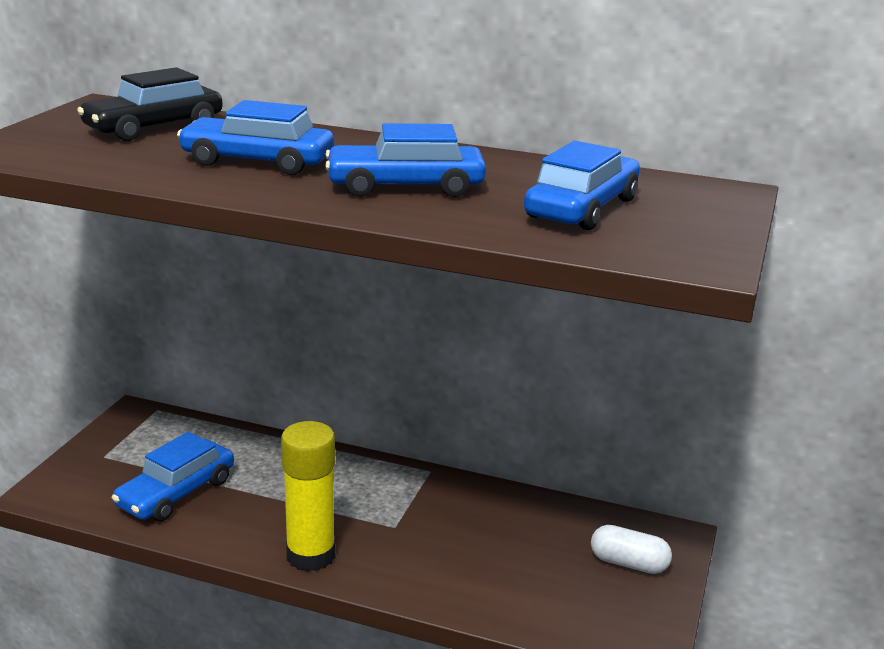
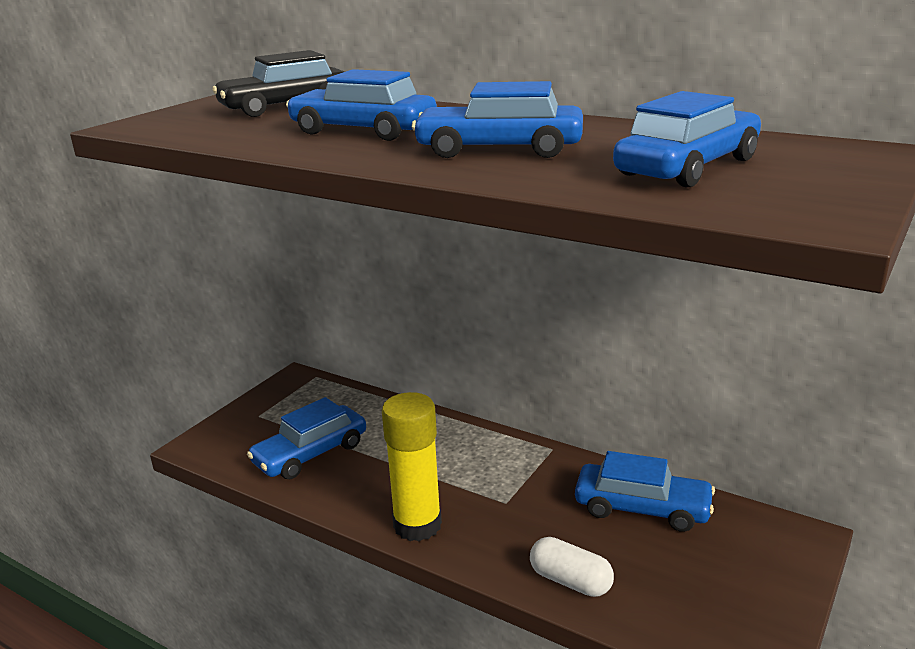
camera: 15 degrees right, 0 degrees up
(527, 521) = (642, 508): none -> blue car
(629, 563) = (746, 563): white capsule -> white capsule (570, 581)

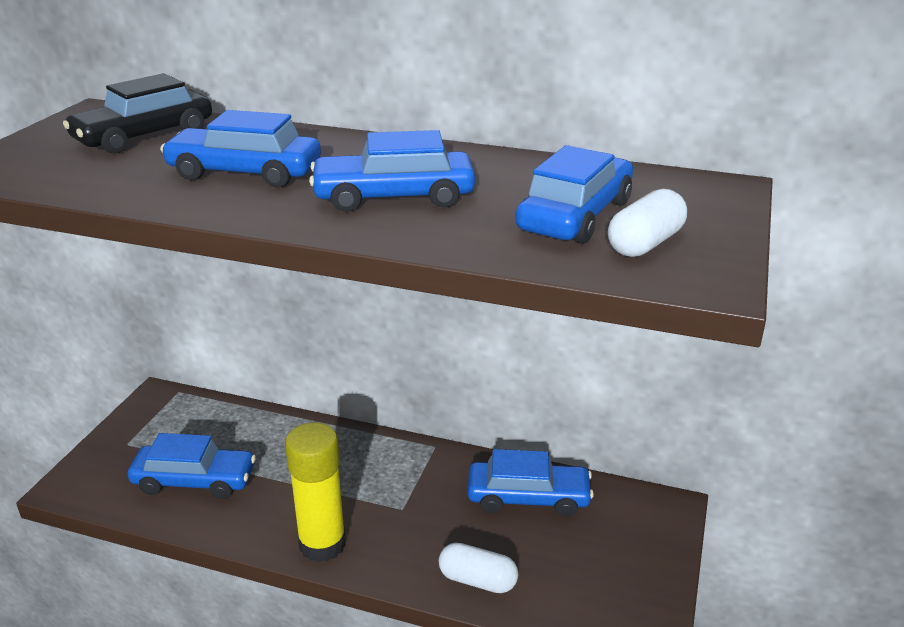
camera: 15 degrees left, 5 degrees up
(310, 453) = (194, 481): blue car -> blue car turned 120 degrees counterclockwise
(760, 190) = (645, 244): none -> white capsule

